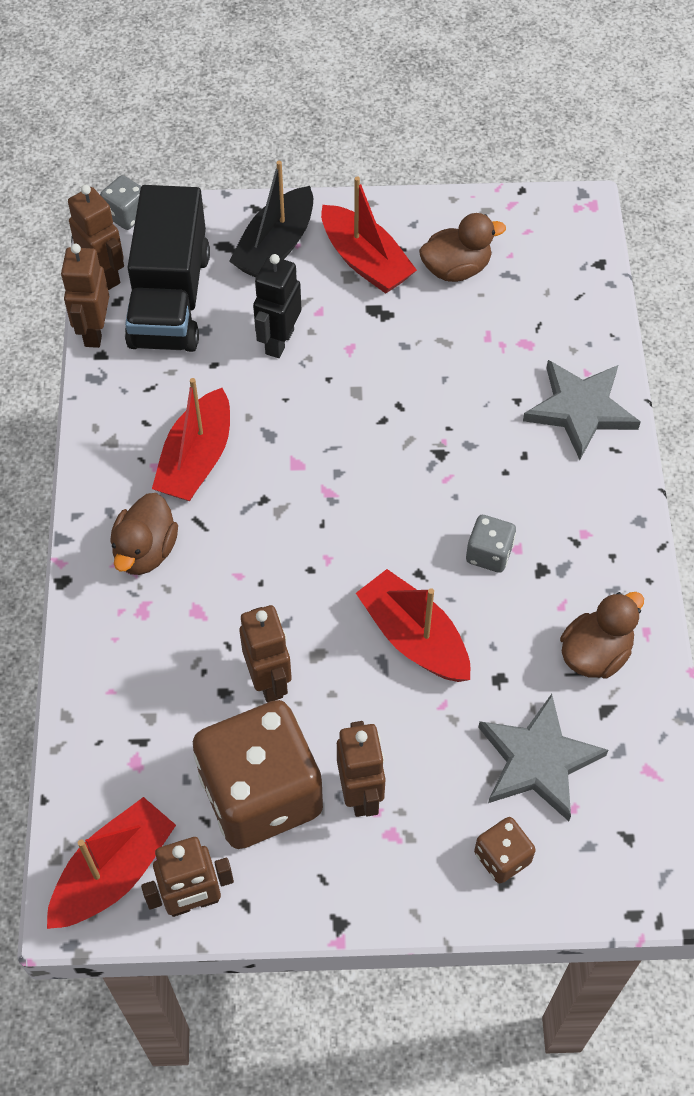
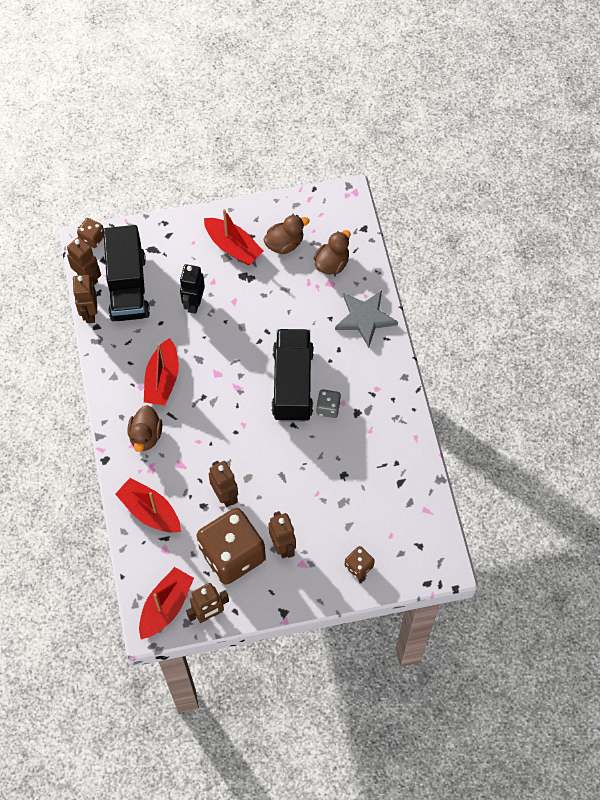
camera: 10 degrees left, 5 degrees up
(127, 215) = (92, 238): grey dice -> brown dice
(275, 246) = (181, 245): black boat -> none
(414, 637) = (296, 460): red boat -> red boat (150, 511)
(430, 502) = (292, 384): none -> black truck
(538, 761) = (369, 514): grey star -> none
(595, 653) = (391, 453): brown duck -> brown duck (332, 263)

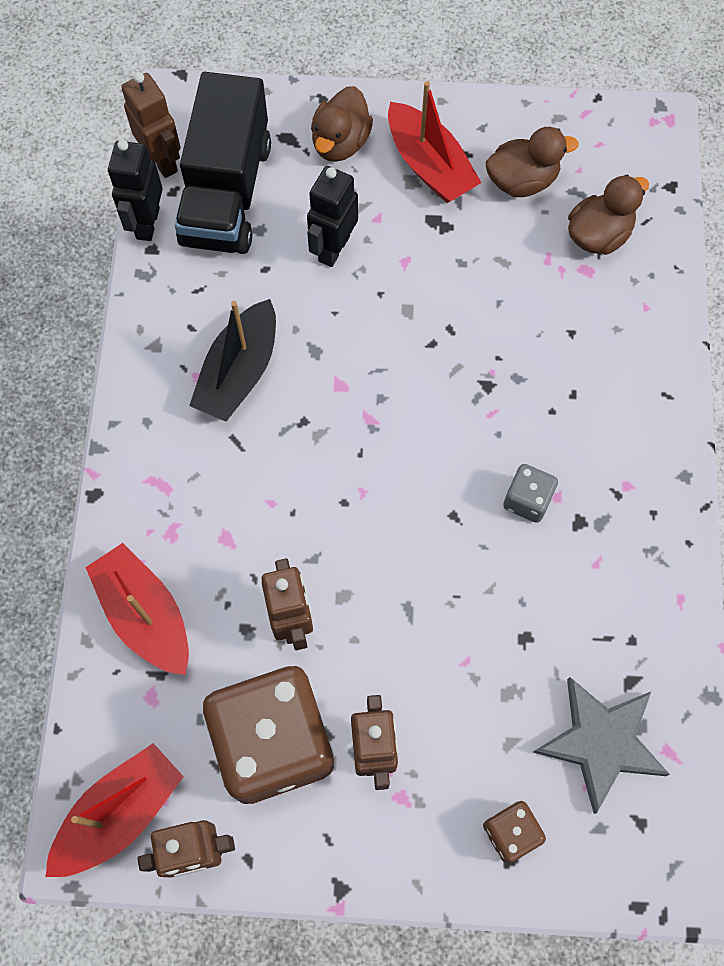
camera: 15 degrees right, 5 degrees up
(89, 313) = (147, 223): brown robot -> black robot
(92, 238) = (190, 96): brown dice -> none
(146, 436) = (179, 468): brown duck -> brown duck (340, 143)
(162, 380) = (239, 372): red boat -> black boat
(292, 384) = (472, 438): black truck -> none
(365, 318) = (636, 348): grey star -> grey star (601, 742)

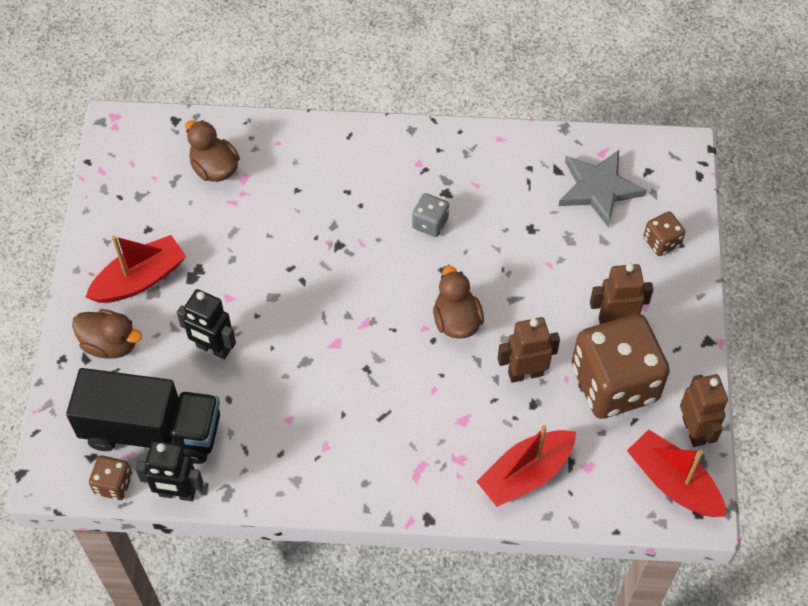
camera: 90 degrees left, 10 degrees down
(162, 161) = (113, 484): brown robot -> brown dice
(239, 372) = (323, 415): black boat -> none
(522, 181) = (161, 216): brown duck -> brown duck (456, 321)

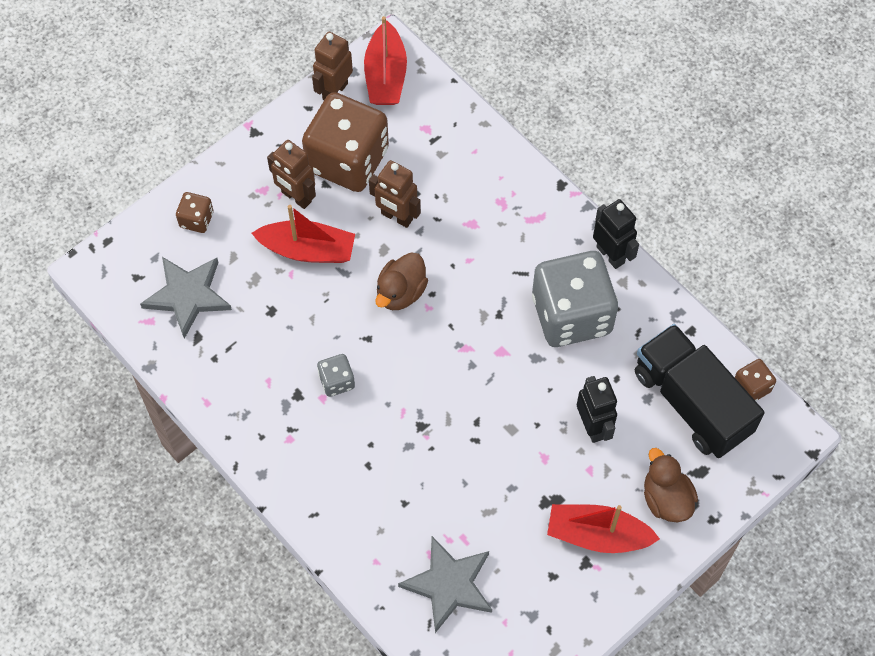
camera: 135 degrees left, 5 degrees up
(177, 493) = (712, 342): black robot -> black robot (611, 254)
(214, 168) = (449, 584): brown duck -> grey star
(311, 417) = (571, 314): none -> grey dice
(525, 474) = (470, 157): red boat -> red boat (308, 250)

